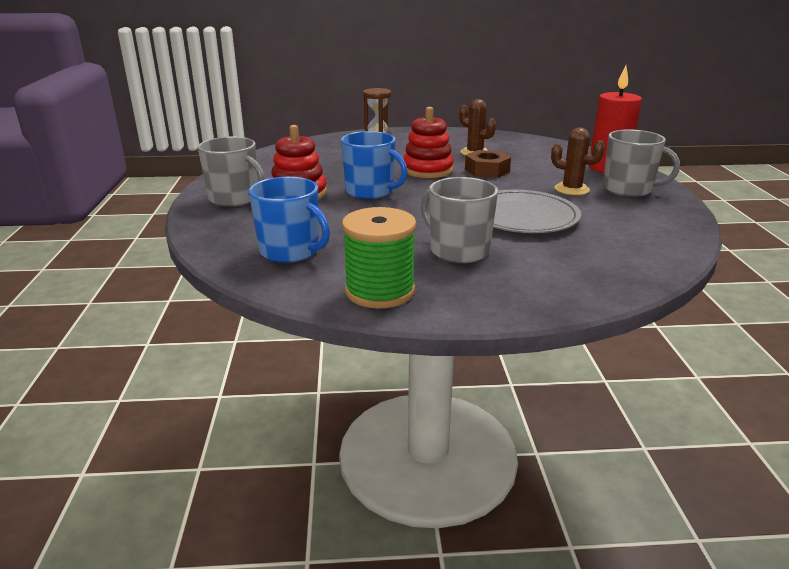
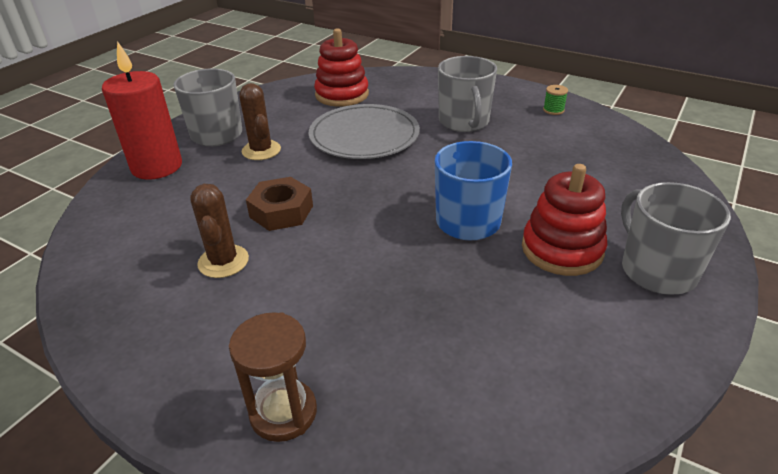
camera: 145 degrees left, 10 degrees up
(290, 251) = (606, 161): blue mug -> none
(380, 291) = (553, 110): green spool -> green spool, size x0.41
(427, 170) = (347, 241): red stacking toy -> red stacking toy (342, 95)

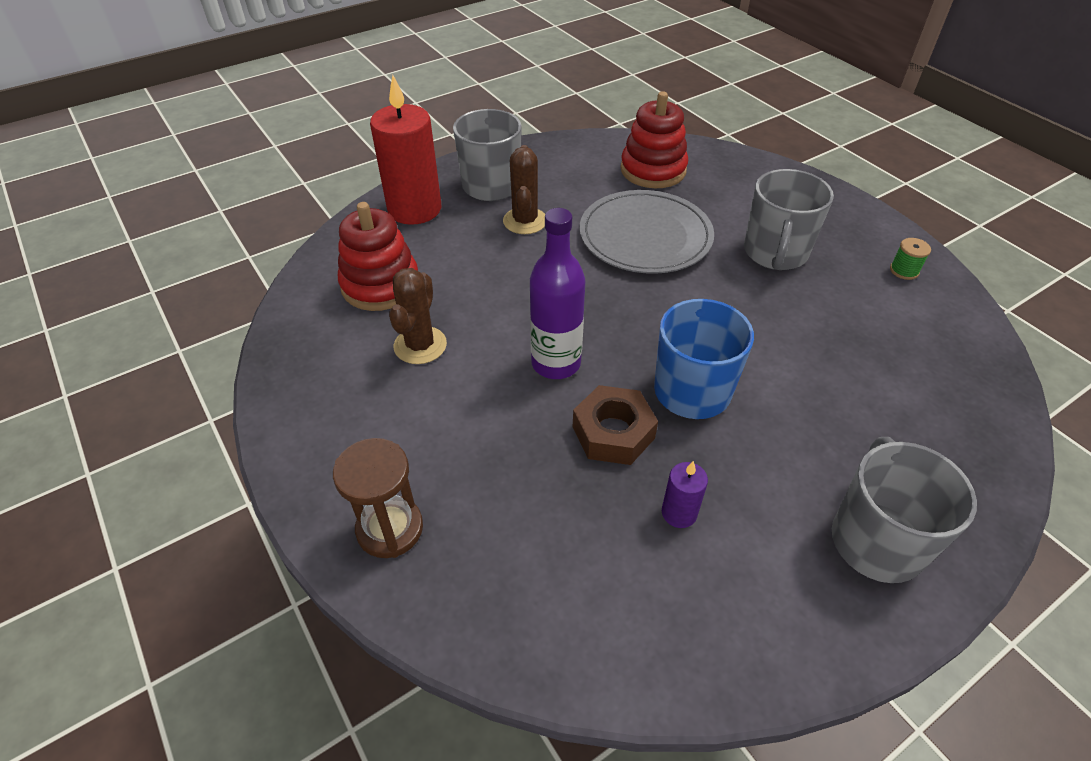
camera: 25 degrees right, 10 degrees up
(281, 211) = (504, 306): brown nut -> brown nut (613, 432)
(351, 237) = (556, 363): none -> purple bottle
(516, 305) = (679, 513): none -> purple candle
(562, 249) = (778, 467): red stacking toy -> red stacking toy (380, 285)

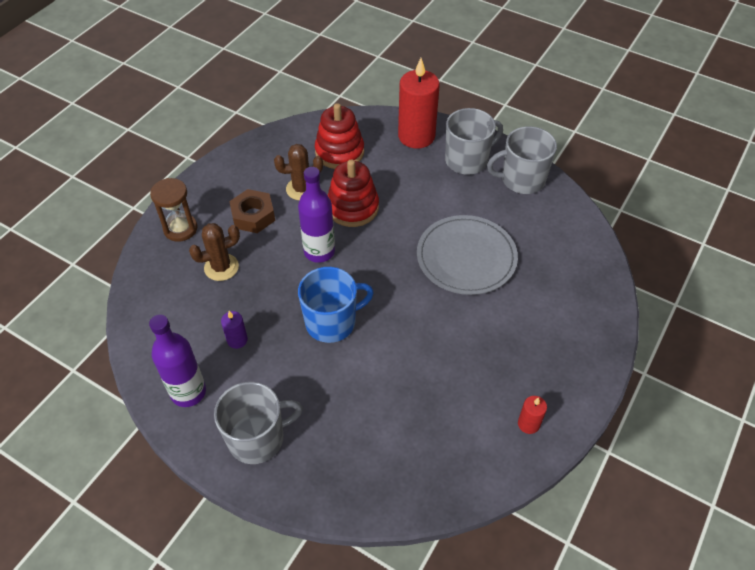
camera: 65 degrees right, 5 degrees up
(525, 221) = (440, 191): brown cactus -> brown cactus (221, 267)
(613, 432) = (279, 294): brown nut -> brown nut (253, 216)
(653, 170) = (550, 238): red stacking toy -> red stacking toy (352, 207)
(762, 615) = (188, 392): none -> purple bottle
(775, 253) = (496, 336): grey mug -> grey mug (521, 179)
(904, 270) = (528, 424): green spool -> red candle

